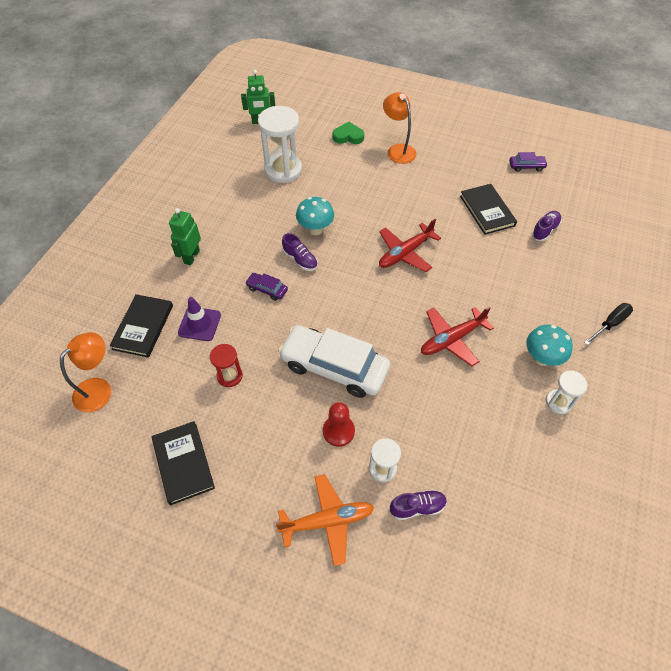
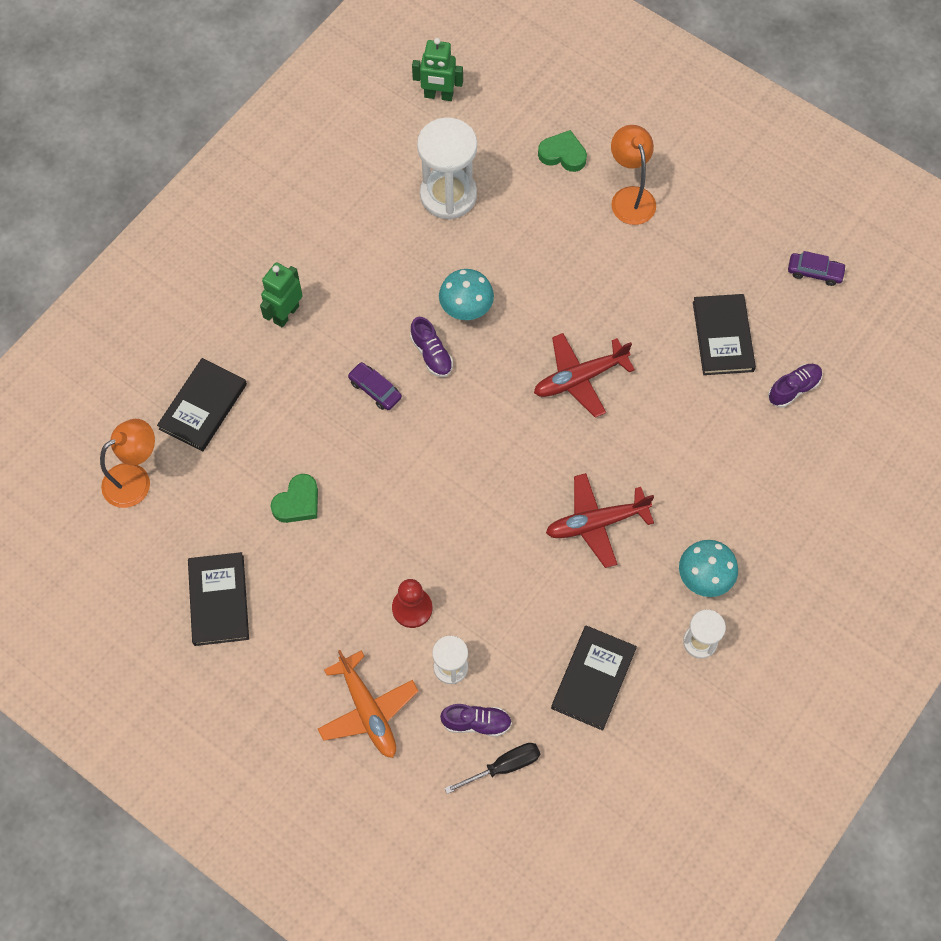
camera: 15 degrees right, 10 degrees up
(199, 324) = (275, 419): purple traffic cone -> none
(229, 376) = (297, 502): red hourglass -> green heart
(327, 521) = (368, 710): orange plane -> orange plane turned 60 degrees clockwise
(334, 367) = (431, 523): white car -> none
(493, 449) = (593, 678): none -> black book
(610, 324) = (818, 554): black screwdriver -> black screwdriver (504, 766)

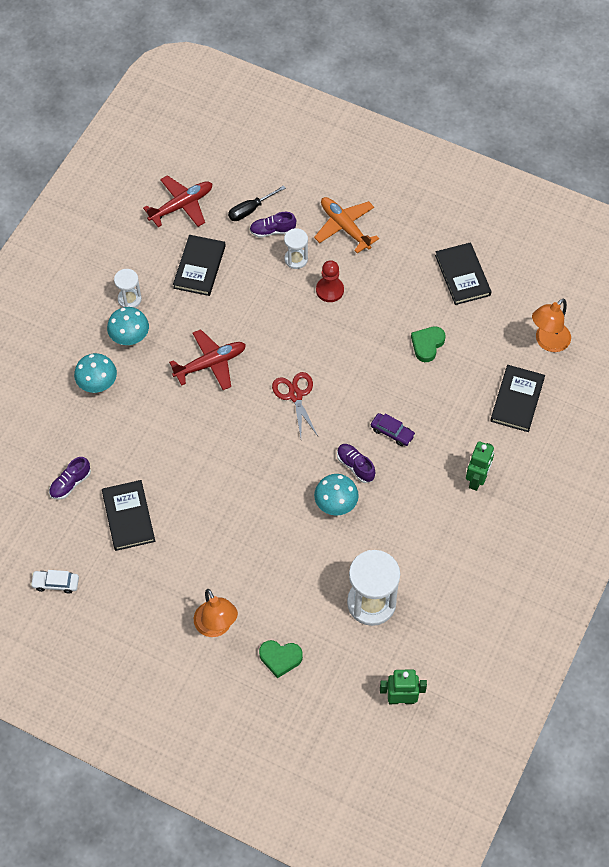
camera: 170 degrees right, 5 degrees down
(489, 459) = (295, 395): none -> red scissors
(579, 378) = (237, 465): red plane -> red plane (181, 205)
(752, 516) = (98, 385): none -> turquoise mushroom
(815, 272) = (56, 583): purple car -> white car

